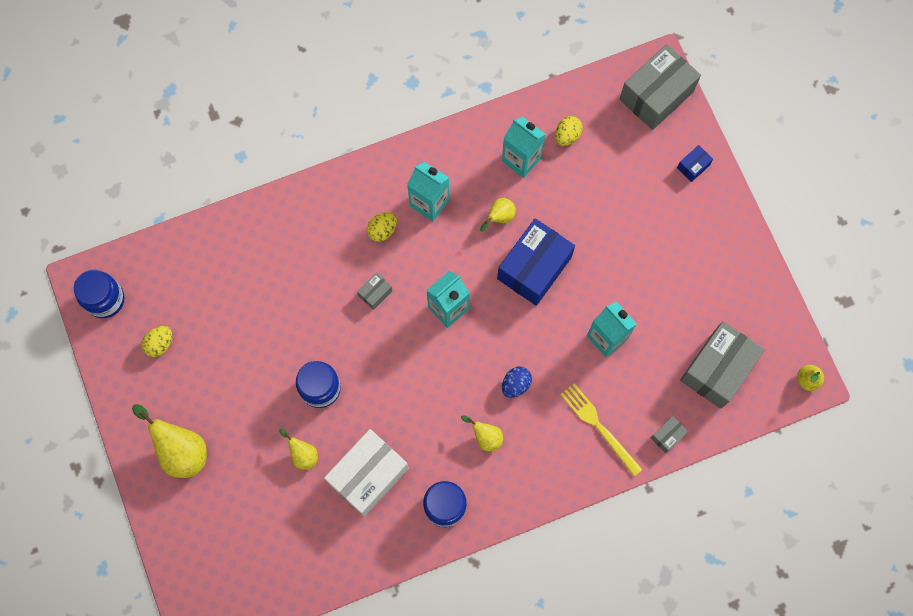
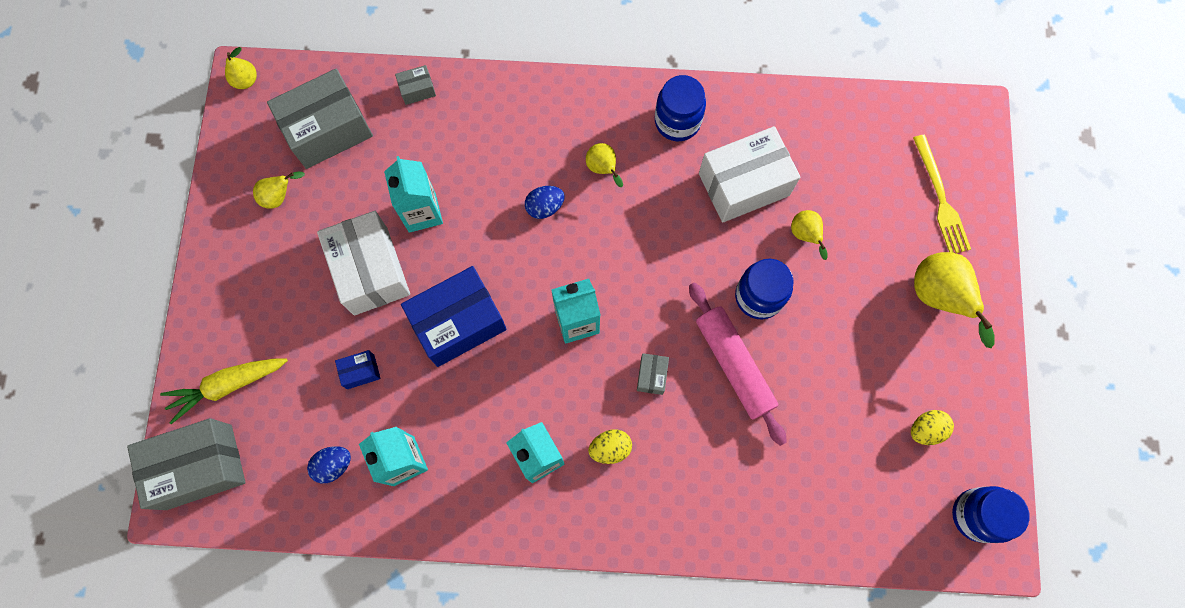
camera: 155 degrees left, 0 degrees up
(318, 328) = (734, 365): none -> pink rolling pin
(375, 293) = (651, 376): grey box -> grey box turned 60 degrees counterclockwise
(499, 217) = (466, 400): yellow pear -> yellow pear (279, 196)
(567, 136) = (333, 465): yellow egg -> blue egg
(599, 426) = (481, 128): yellow fork -> yellow fork (940, 198)
(619, 276) = (371, 271): none -> white box
(671, 153) = (228, 385): none -> yellow carrot
(693, 166) = (213, 358): blue box -> blue box (360, 371)

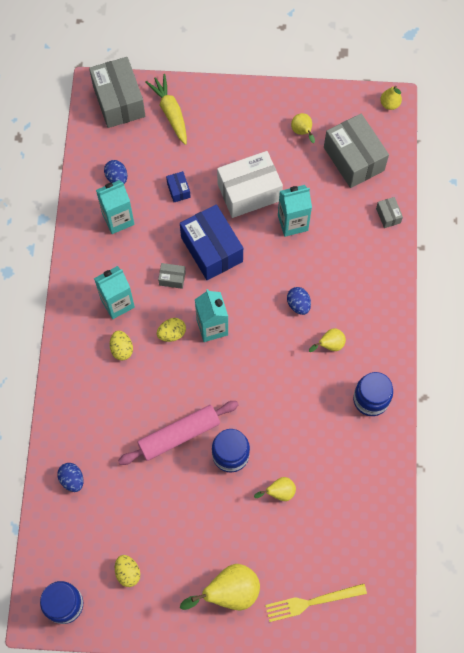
camera: 90 degrees right, 5 degrees down
(586, 377) = (172, 333): none -> yellow egg
(651, 376) = (172, 377): grey box -> grey box (172, 278)
(744, 184) = (320, 448): white box -> none
(804, 512) = (72, 479): none -> blue egg

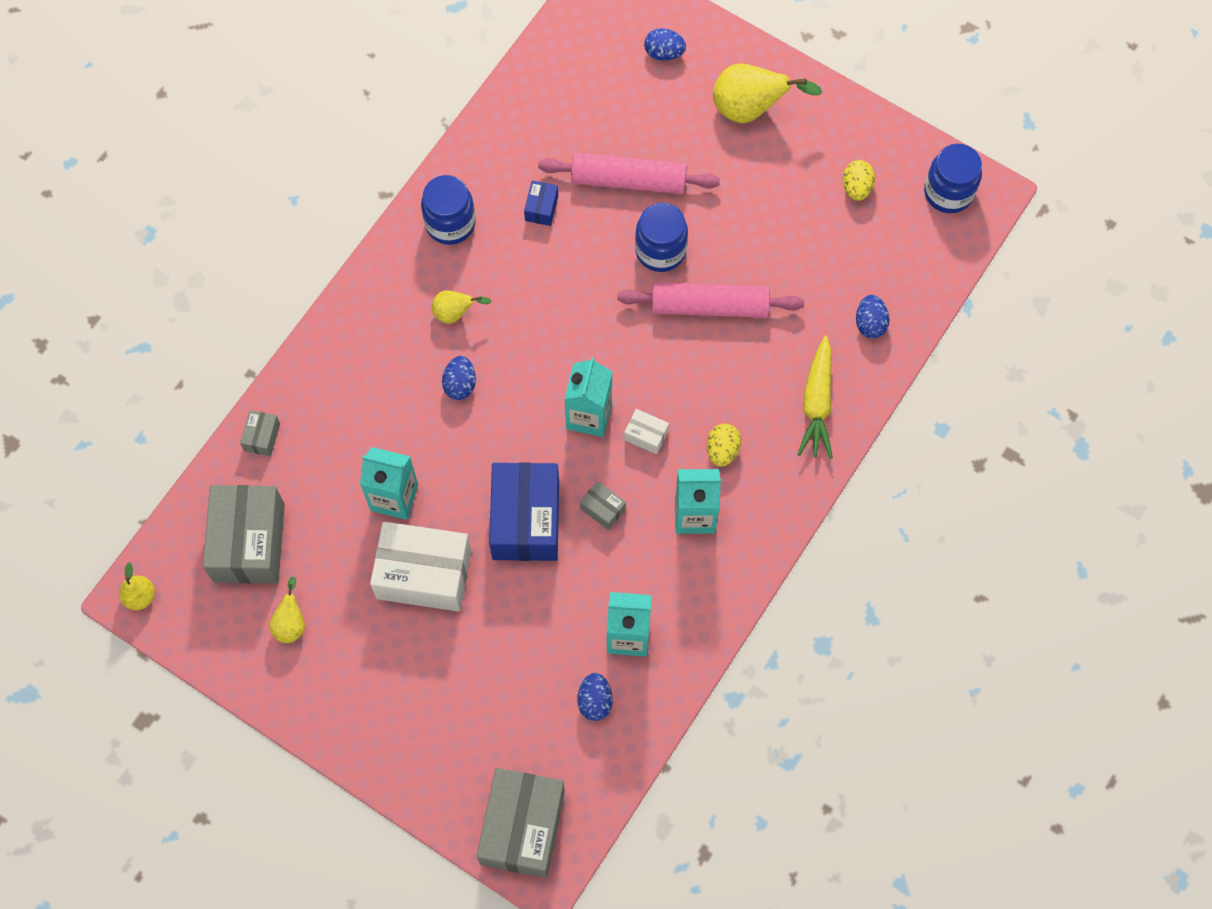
camera: 150 degrees left, 0 degrees up
(170, 112) = (457, 763): yellow carrot -> yellow carrot (817, 403)
(172, 333) = (646, 435): yellow egg -> white box
(178, 190) = (519, 632): blue box -> blue box (541, 208)
(279, 492) = (628, 180): yellow pear -> pink rolling pin
(312, 602) = (664, 53): yellow fork -> blue egg

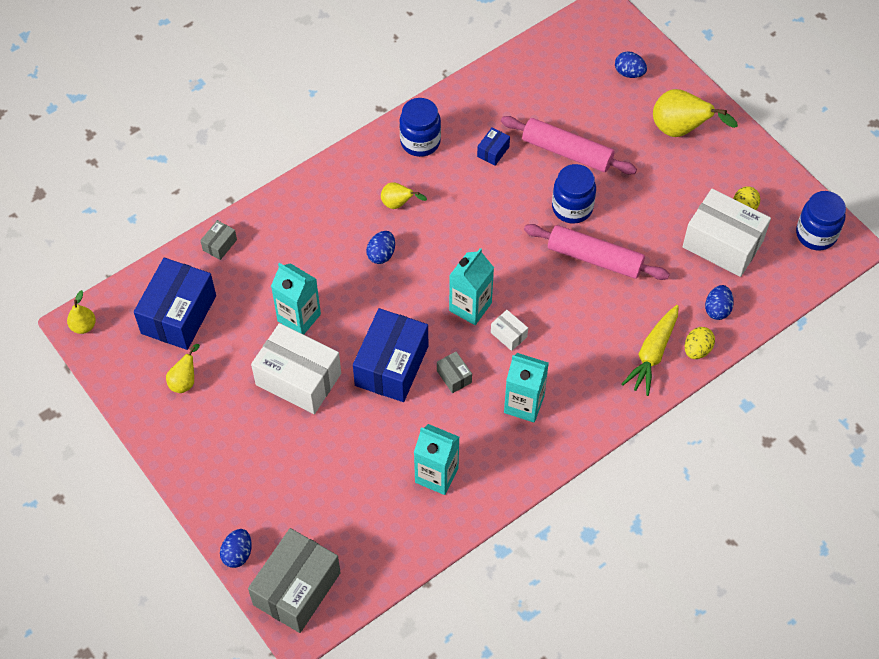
camera: 20 degrees right, 10 degrees down
(249, 542) = (178, 314): grey box -> blue box
(595, 701) = (391, 514): blue egg -> blue egg (237, 554)
(722, 450) = (564, 364): yellow egg -> yellow egg (697, 350)
(848, 240) = (722, 244): none -> white box

